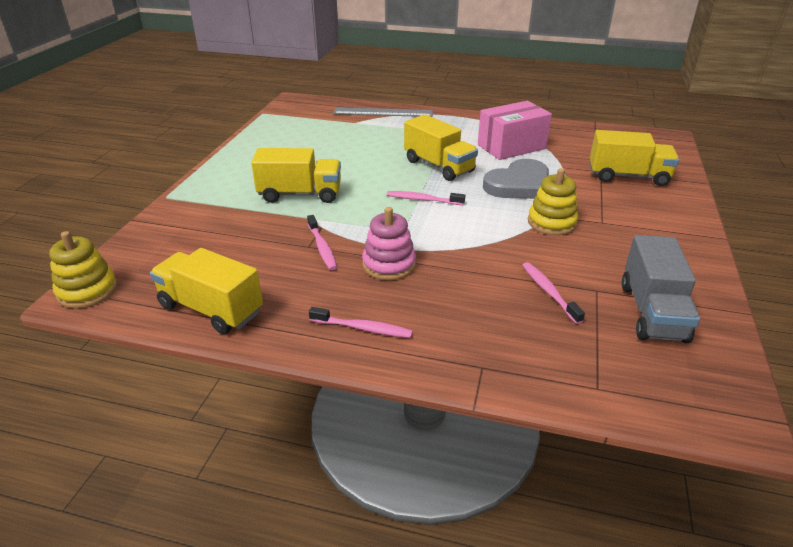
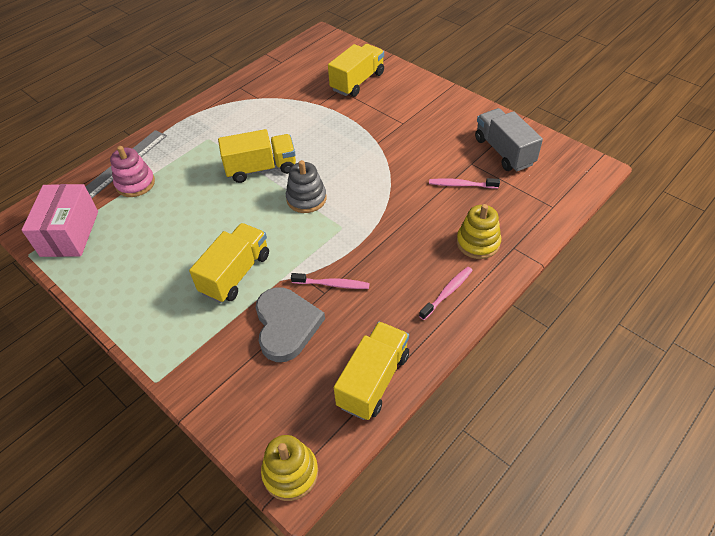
camera: 60 degrees left, 15 degrees up
(211, 309) = (373, 380): yellow truck -> yellow truck turned 150 degrees clockwise
(389, 264) = (382, 252): pink stacking toy -> pink stacking toy (135, 183)
(423, 200) = (306, 199): pink toothbrush -> grey stacking toy
(511, 147) = (266, 115): pink box -> pink box (70, 233)
(519, 184) = (326, 138): grey heart -> grey heart (286, 325)
(551, 222) = (387, 146): yellow stacking toy -> yellow stacking toy (478, 242)
(652, 312) = (504, 152): grey truck -> grey truck turned 150 degrees counterclockwise

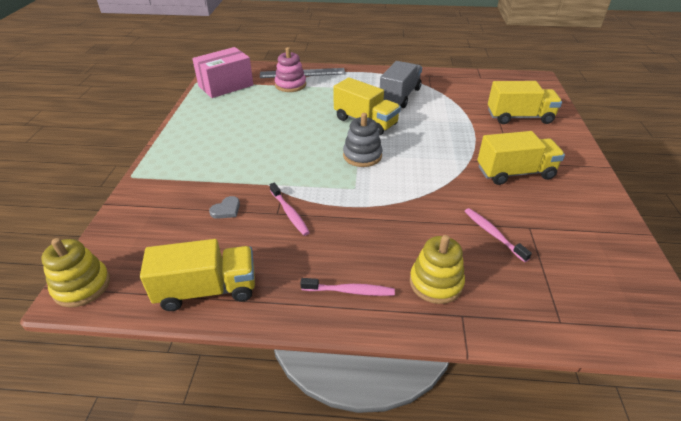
camera: 50 degrees right, 10 degrees down
(235, 274) = (254, 161): yellow truck -> yellow truck (515, 173)
(286, 325) = (226, 210): grey heart -> grey heart, size x0.42
(504, 152) = (579, 242): grey truck -> grey truck (399, 96)

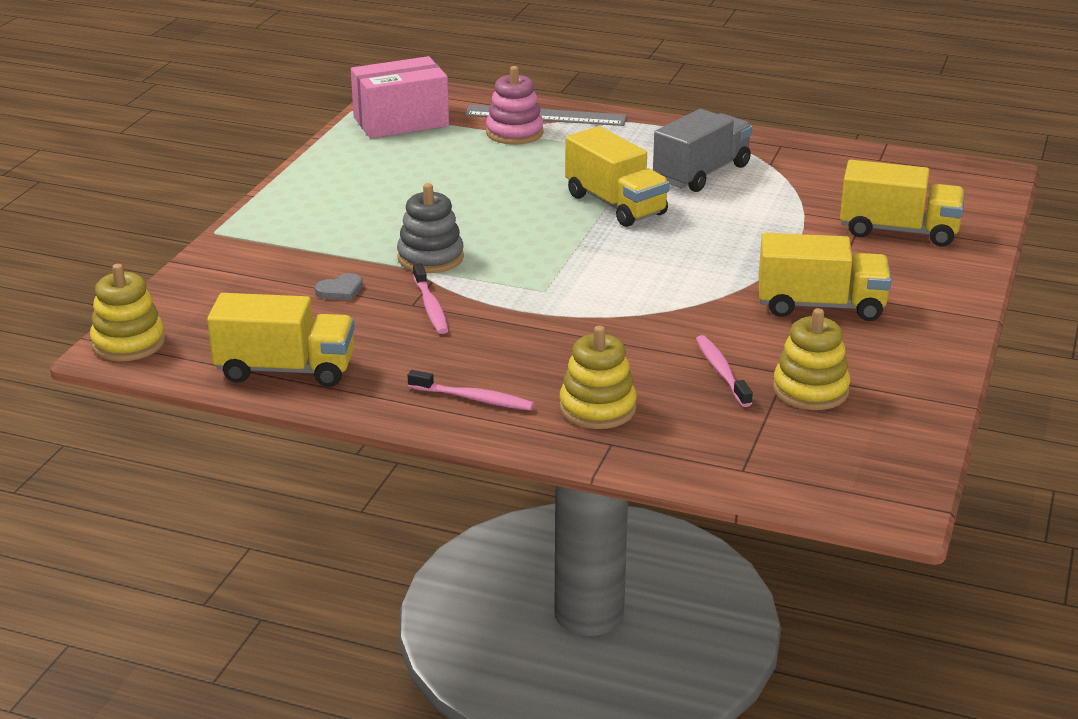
camera: 15 degrees right, 10 degrees down
(362, 156) = (581, 251): grey stacking toy -> grey stacking toy (430, 258)
(553, 239) = (810, 390): none -> yellow stacking toy

